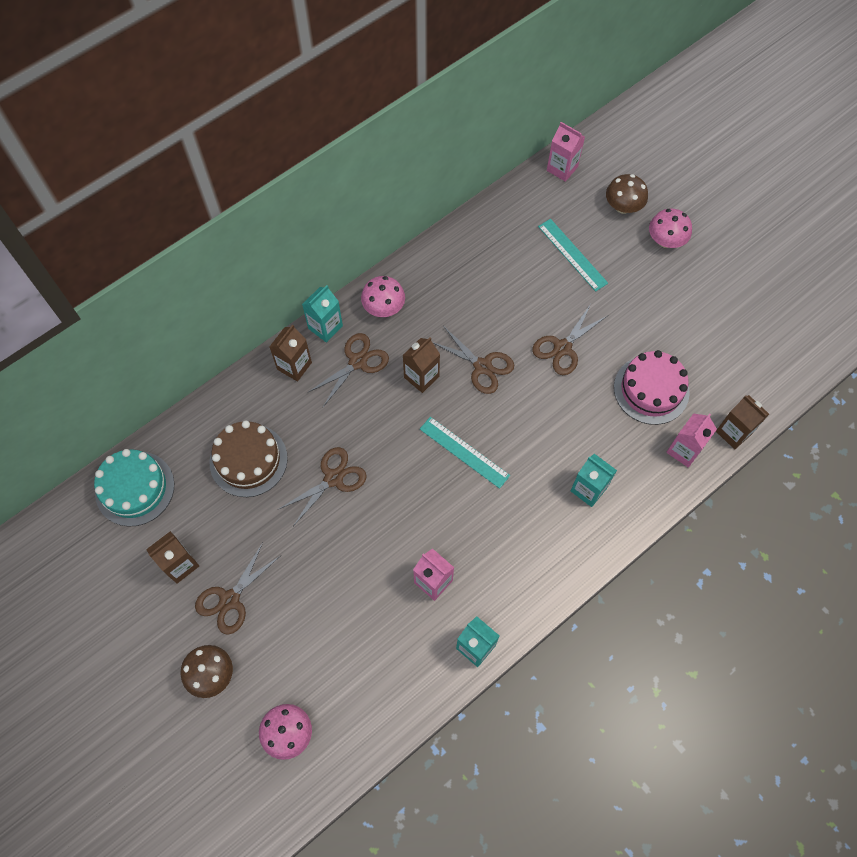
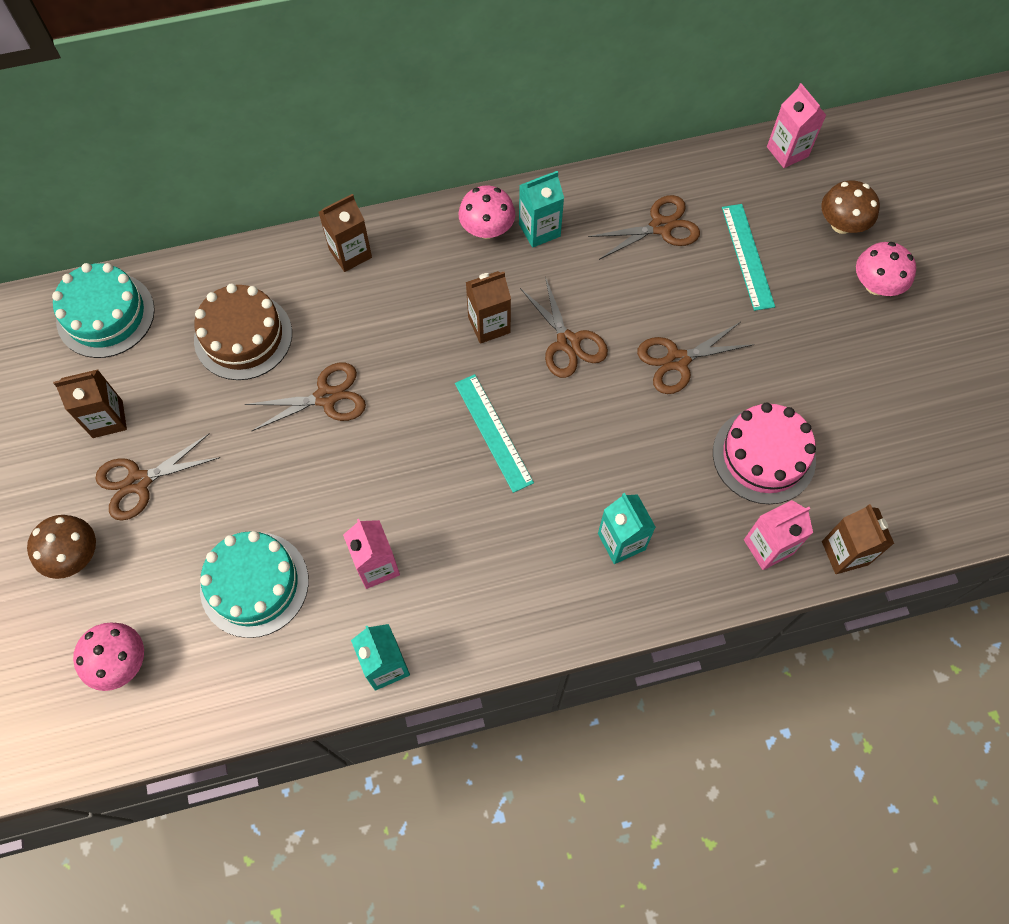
camera: 25 degrees right, 0 degrees up
(325, 327) = (408, 224): turquoise carton -> turquoise carton (539, 230)
(354, 634) = (254, 584): none -> turquoise cake
(358, 362) = (424, 278): brown scissors -> brown scissors (661, 227)

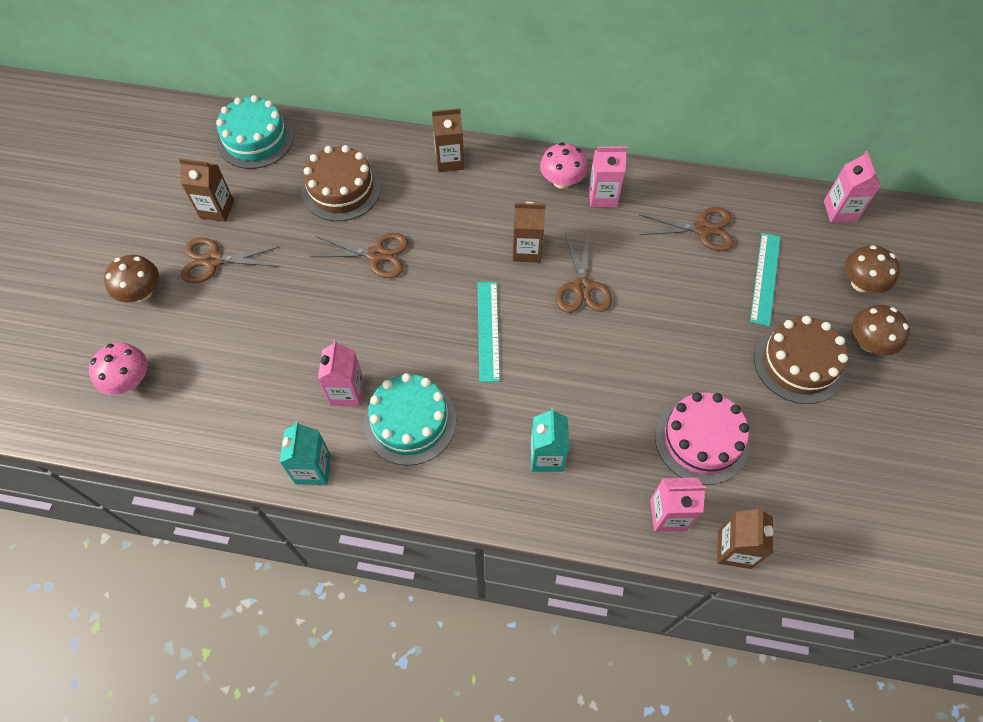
camera: 25 degrees right, 5 degrees down
(254, 584) = (252, 366): turquoise cake -> turquoise cake (410, 421)
(539, 230) = (602, 196): turquoise carton -> pink carton
(677, 360) = (665, 335): brown scissors -> none
(819, 335) = (798, 363): none -> brown cake
(876, 285) = (869, 343): pink mushroom -> brown mushroom

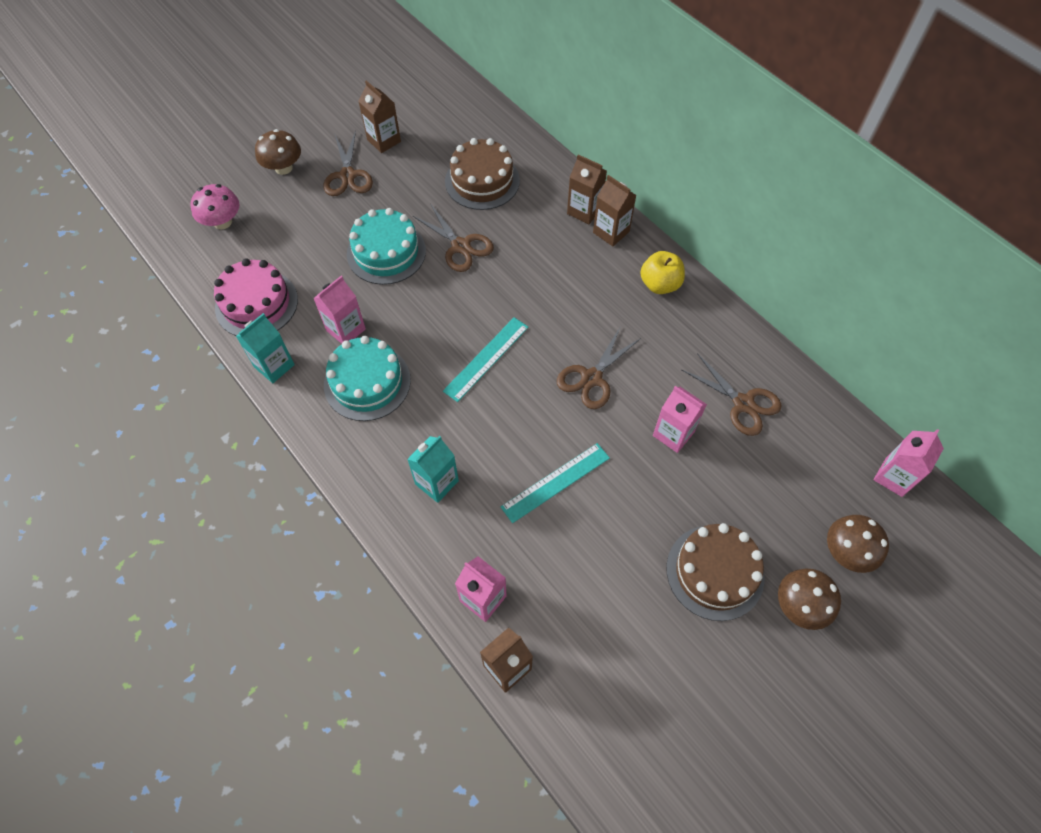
camera: 40 degrees right, 0 degrees up
(213, 260) = (347, 175): brown scissors -> brown scissors turned 135 degrees counterclockwise
(255, 139) = (457, 106): turquoise cake -> turquoise cake (386, 252)
(526, 250) = (576, 319): brown carton -> brown carton (611, 232)
(562, 181) = (660, 284): pink mushroom -> yellow apple
(602, 196) = (682, 319): pink carton -> pink carton (673, 434)
(701, 440) = (567, 565): pink cake -> pink cake (256, 304)
(765, 278) = (758, 482): turquoise ruler -> turquoise ruler (555, 482)

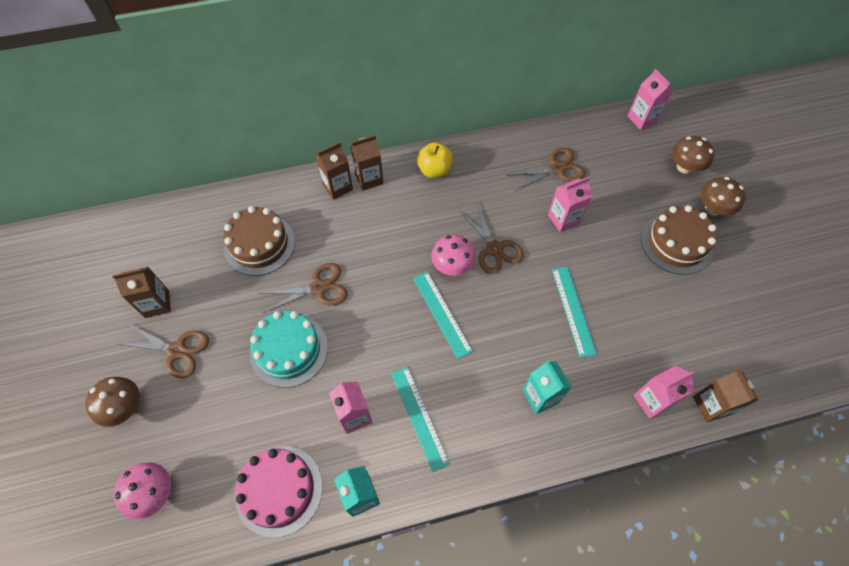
camera: 65 degrees left, 0 degrees up
(367, 382) = (419, 417): turquoise cake -> turquoise ruler
(548, 347) = (452, 266): none -> pink mushroom

